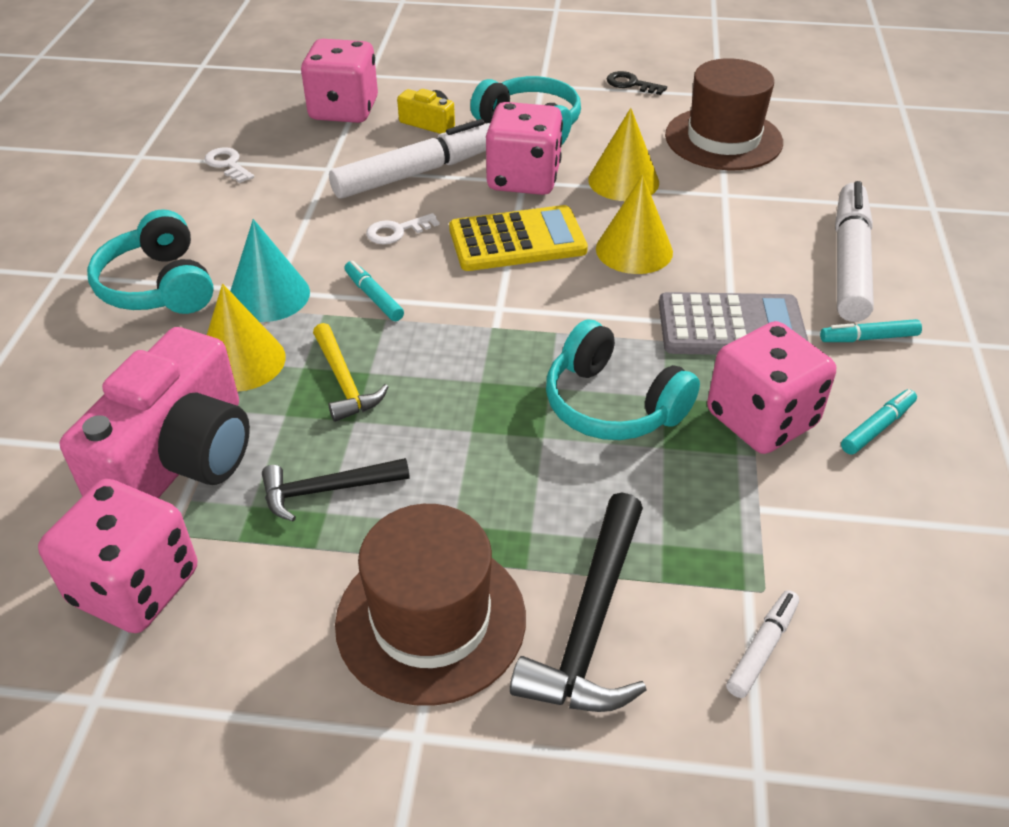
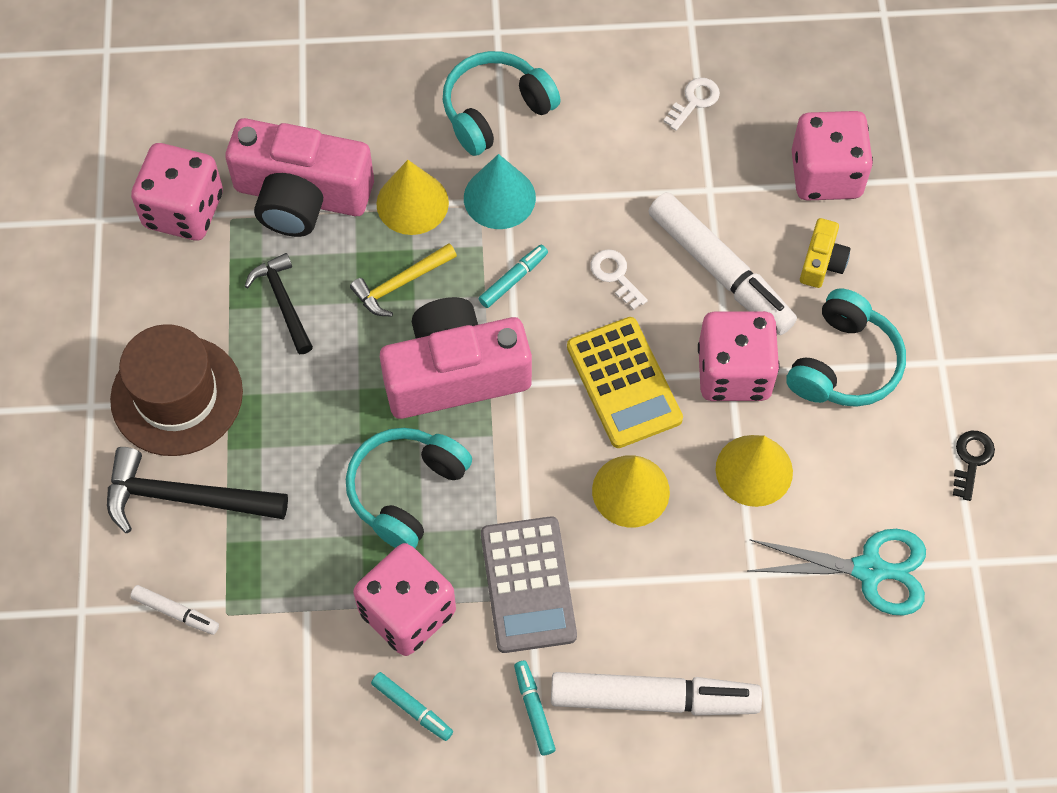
camera: 80 degrees right, 20 degrees up
(474, 351) = (455, 373): none -> pink camera
(723, 139) = (869, 570): brown hat -> turquoise scissors

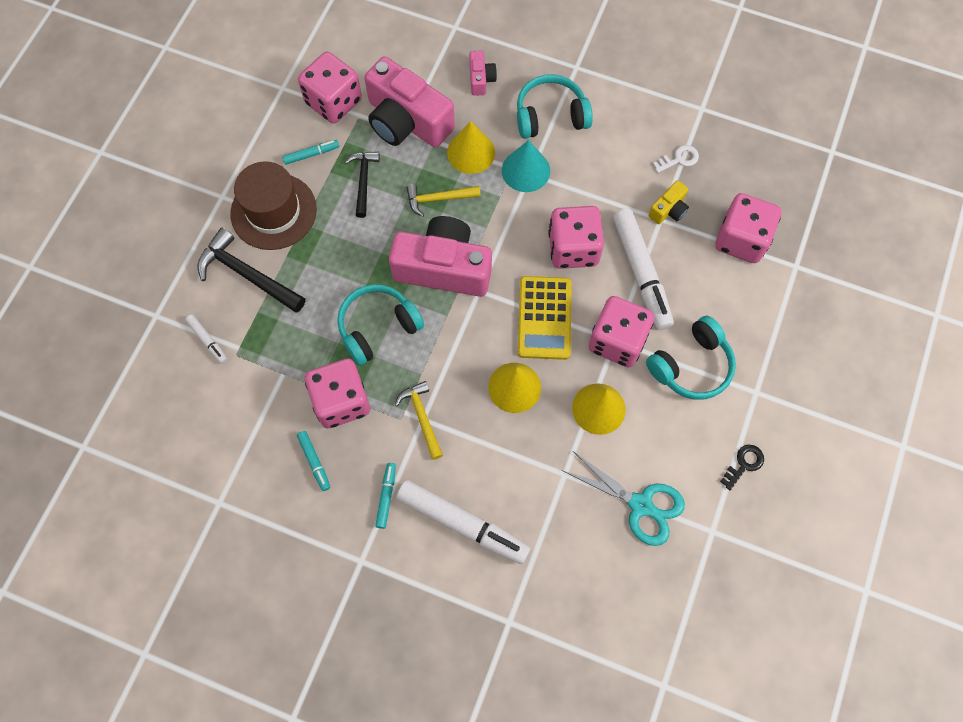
camera: 25 degrees right, 5 degrees up
(375, 98) = (481, 79): none -> pink camera
(513, 279) = (508, 225): turquoise marker -> turquoise marker (311, 154)
(528, 585) = (422, 417): grey calculator -> yellow hammer
(615, 276) = (573, 249): white key -> pink dice
(822, 262) = (710, 295): yellow camera -> yellow camera (668, 210)

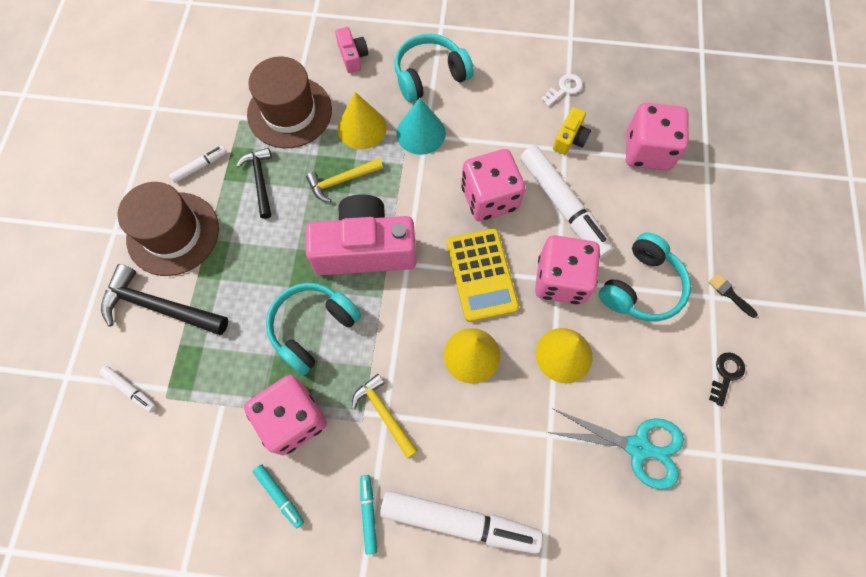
camera: 15 degrees left, 0 degrees up
(311, 154) = (199, 167): turquoise marker -> white marker
(333, 102) = (211, 110): pink dice -> none
(406, 121) = (289, 112): pink camera -> brown hat
(774, 393) = (729, 294): none -> black brush

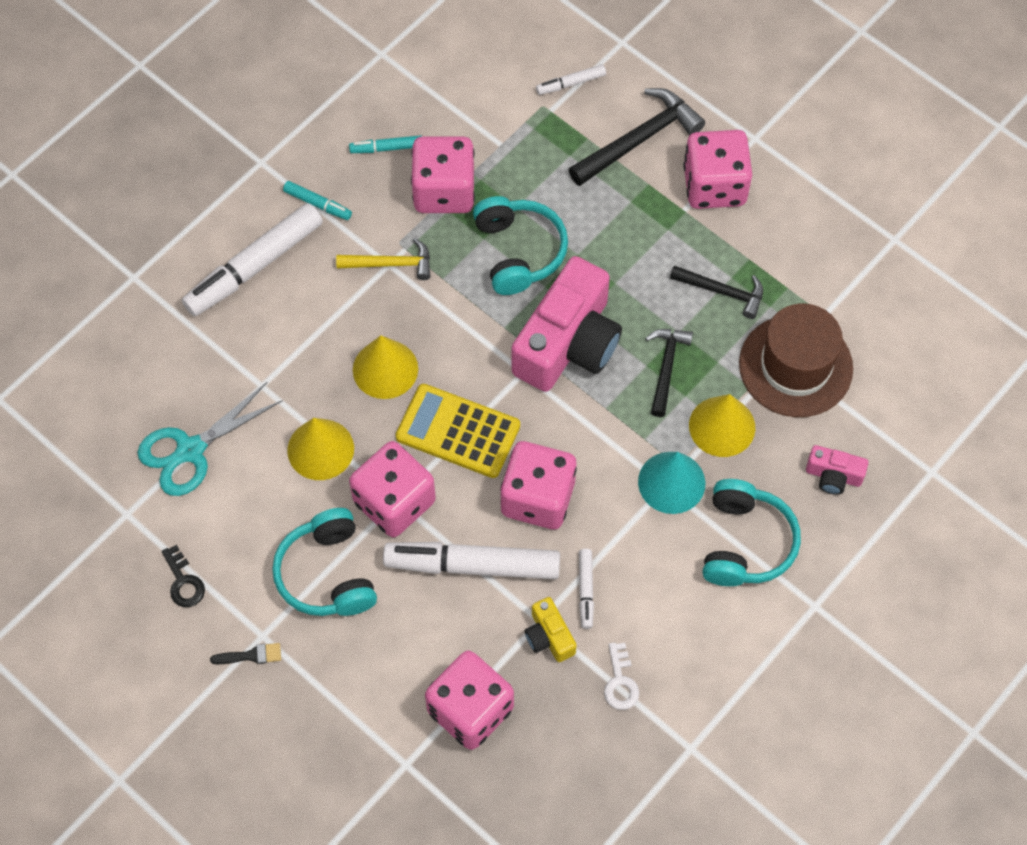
camera: 125 degrees right, 5 degrees down
(173, 233) = (714, 186): brown hat -> pink dice
(199, 167) = (781, 245): white marker -> white marker (586, 590)
(342, 181) = (666, 368): yellow hammer -> black hammer

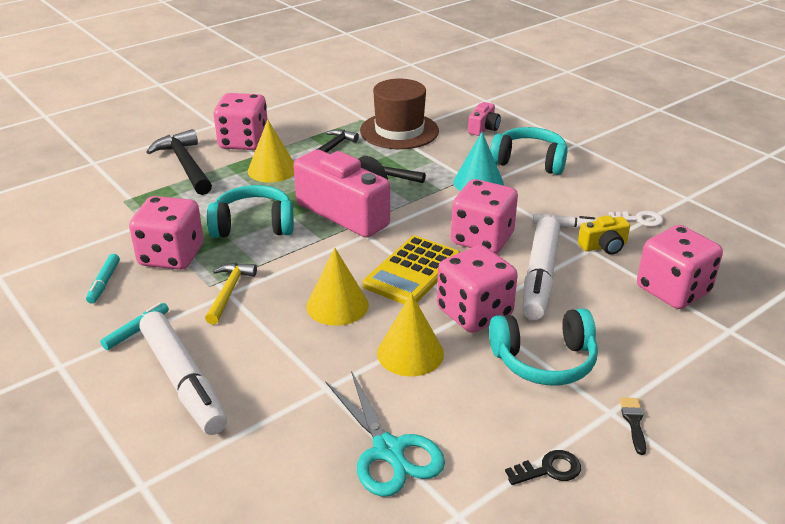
camera: 80 degrees left, 30 degrees down
(571, 83) = (112, 186): white marker -> none
(722, 426) = (438, 160): yellow cone -> yellow cone (272, 170)

